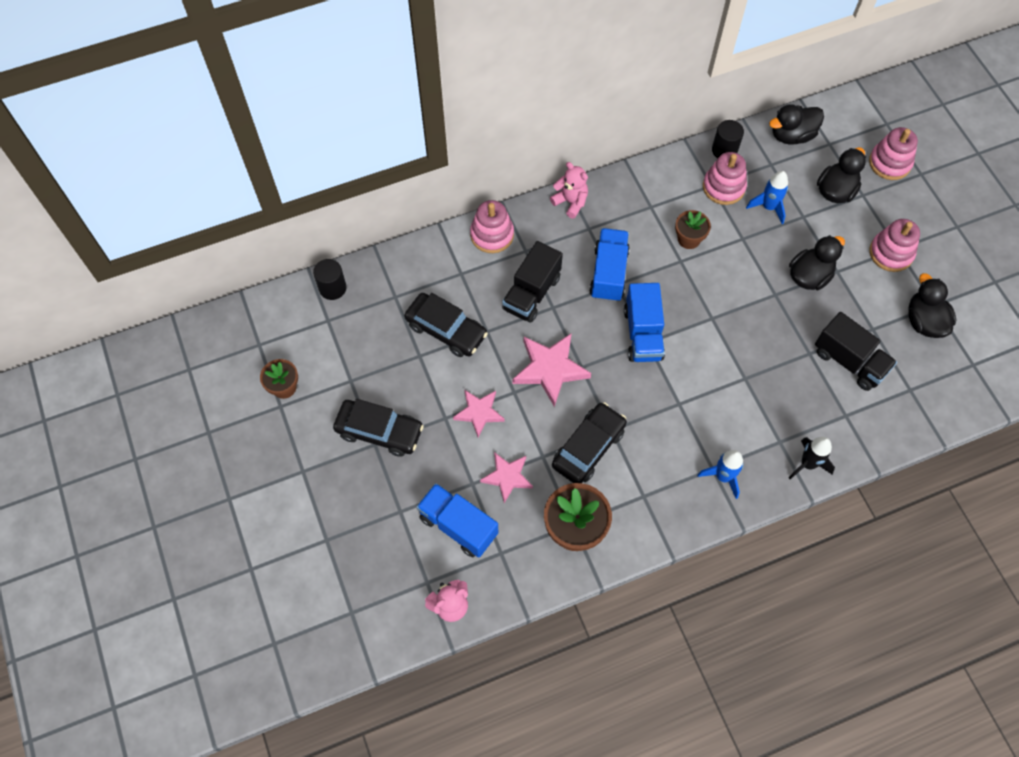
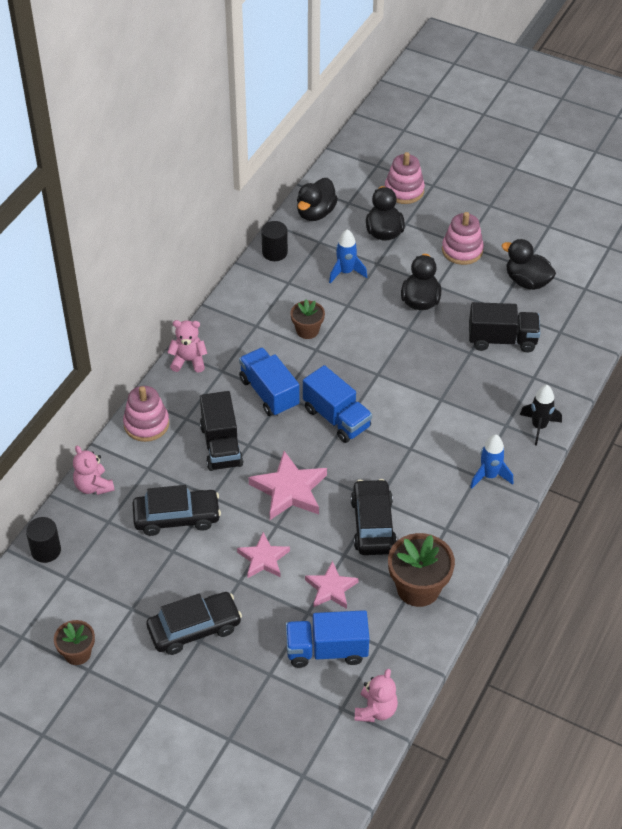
camera: 40 degrees left, 15 degrees down
(409, 260) = (93, 486): none -> pink teddy bear
(723, 187) = (299, 278): pink stacking toy -> none

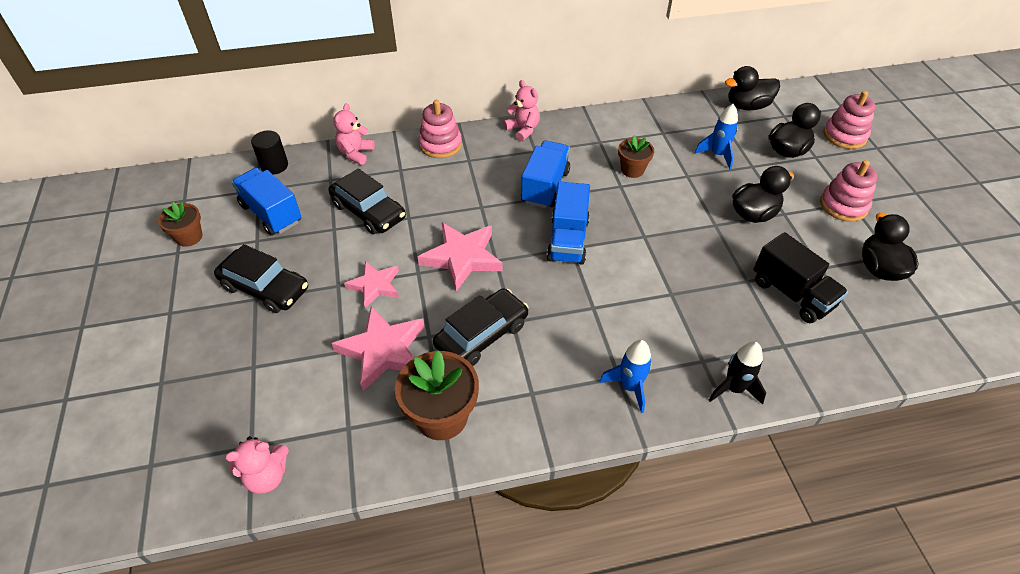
camera: 50 degrees right, 0 degrees up
(221, 446) = (463, 193): black truck -> none
(274, 252) = (680, 109): black cylinder -> none
(326, 650) = (310, 391): blue truck -> blue truck (271, 214)
(331, 588) = (383, 350): pink star -> pink star, size x1.55

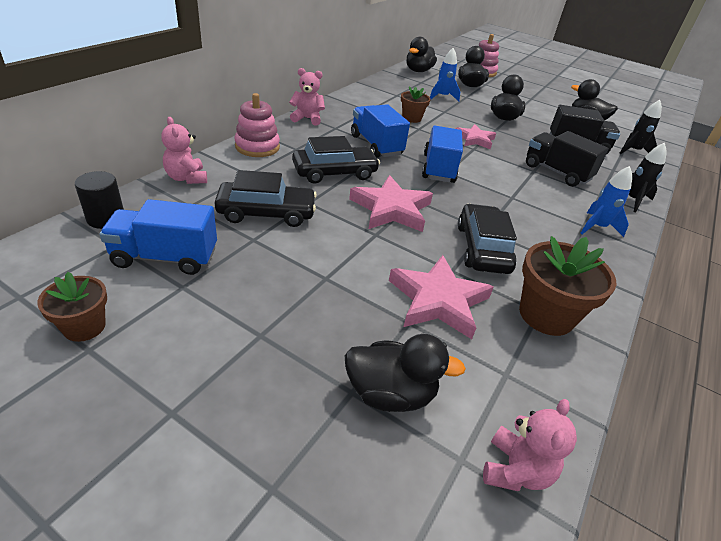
camera: 50 degrees left, 10 degrees down
(265, 288) = (257, 320): black car -> black car (334, 172)
(269, 383) = (390, 394): none -> black duck
(375, 286) = (358, 261): pink star -> pink star (475, 139)
(568, 240) = (438, 168): blue truck -> blue truck turned 135 degrees counterclockwise
(696, 309) = (556, 172): none -> black truck
(843, 205) = (530, 100): pink stacking toy -> none
(868, 340) = (633, 151): none -> black rocket

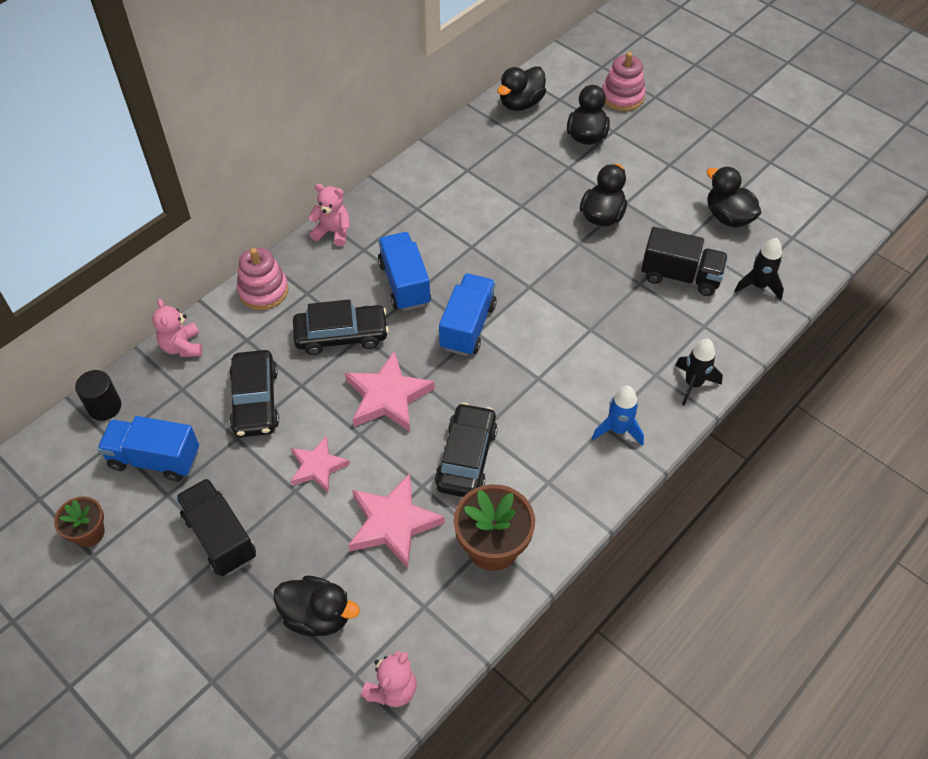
camera: 15 degrees right, 15 degrees up
(266, 213) = (255, 401): black car -> black car turned 75 degrees clockwise
(411, 118) = (469, 224): brown flower pot -> none
(442, 97) = (532, 170): blue rocket -> none
(475, 139) = (539, 267): pink star -> pink star (318, 467)
(556, 172) = (619, 332): black truck -> black truck (220, 537)

